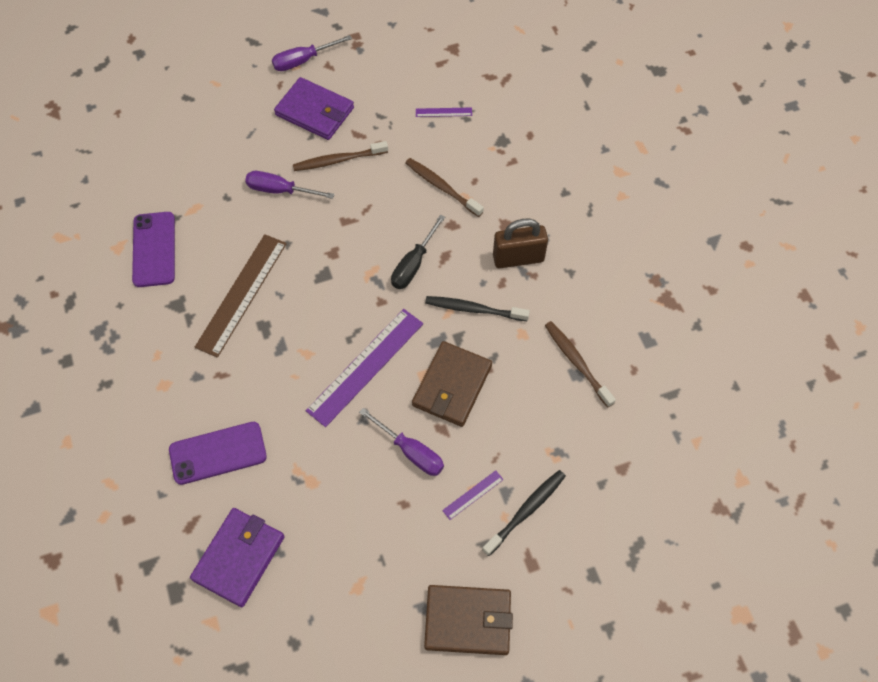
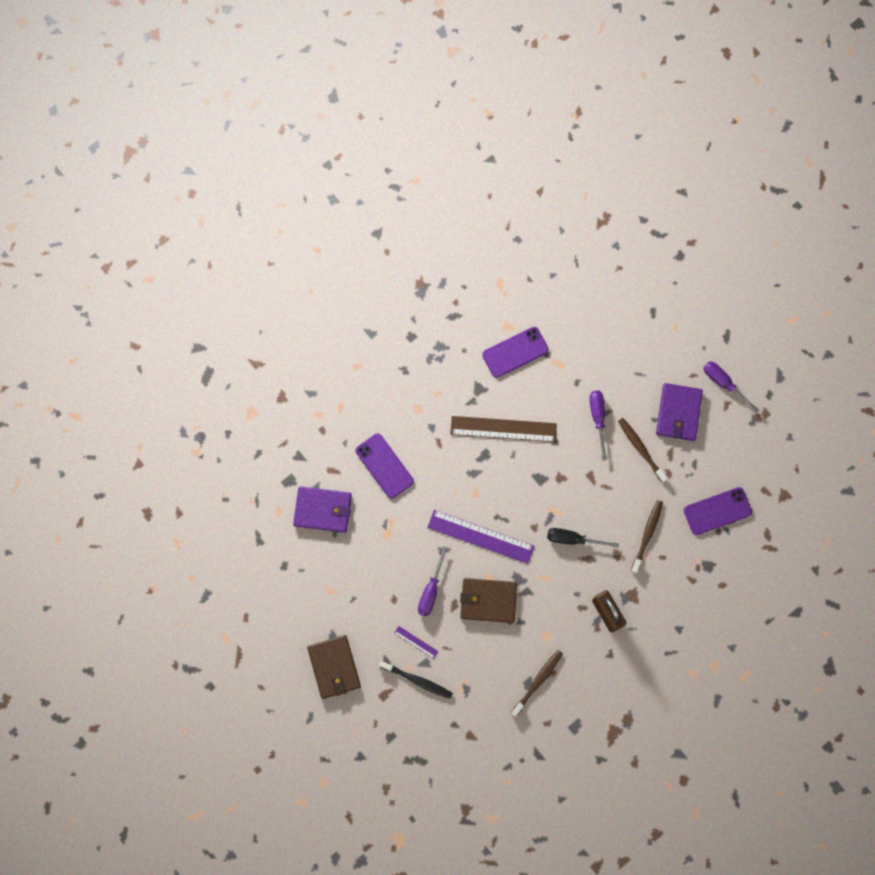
camera: 70 degrees right, 15 degrees up
(443, 112) = (717, 511): purple ruler -> purple phone
(474, 309) = (552, 595): black toothbrush -> none

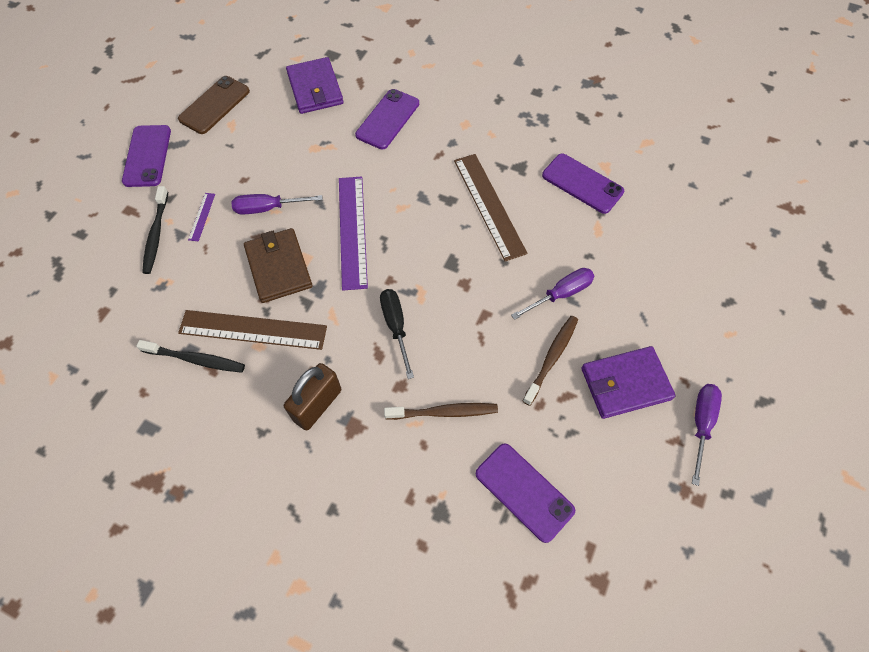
camera: 65 degrees right, 15 degrees down
(302, 598) = (214, 105): none -> brown phone
(334, 667) = (147, 156): brown wallet -> purple phone
(532, 635) = (253, 329): none -> brown ruler
(538, 681) = (195, 359): brown toothbrush -> black toothbrush

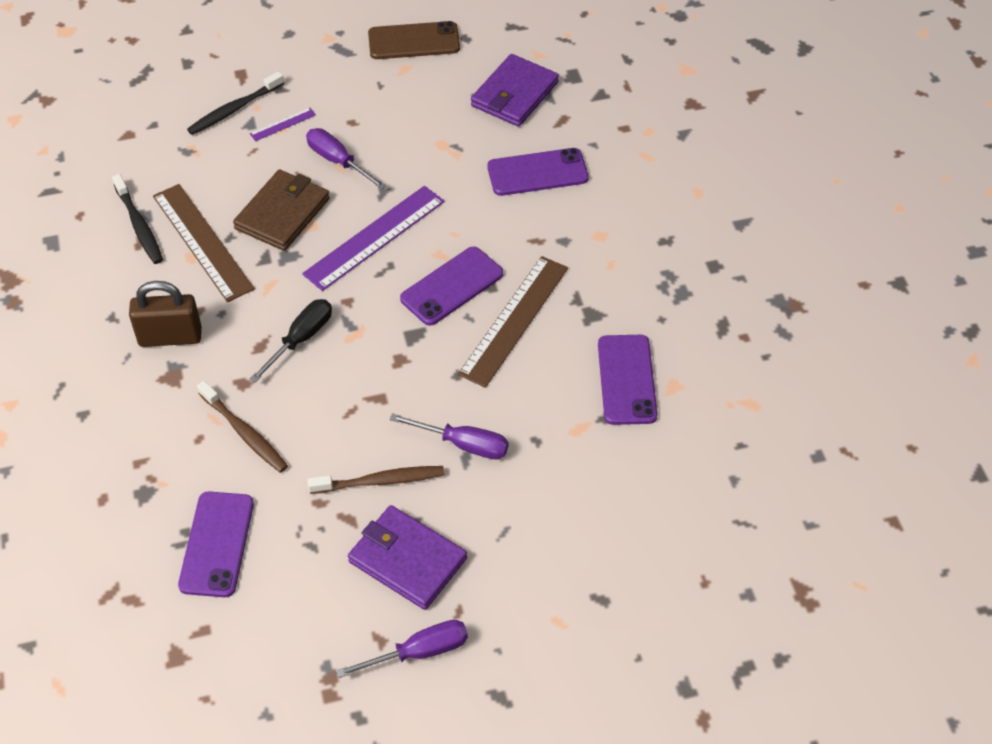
camera: 50 degrees right, 10 degrees down
(147, 156) = (309, 41): purple phone -> purple phone (452, 286)

